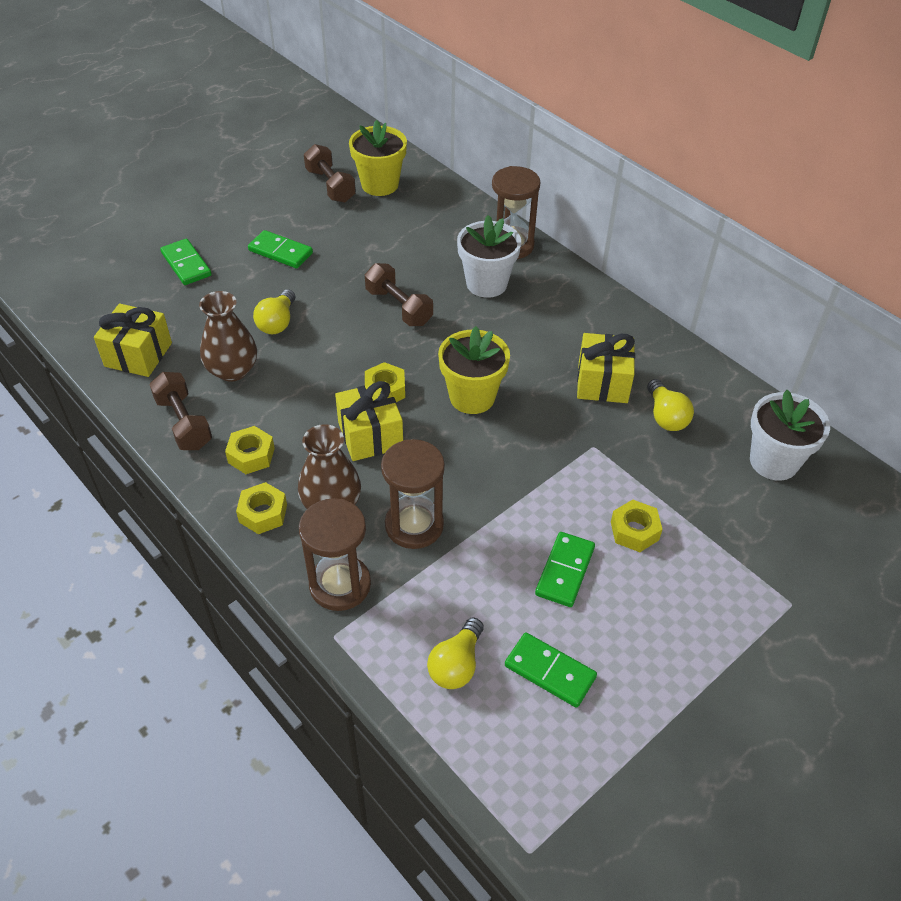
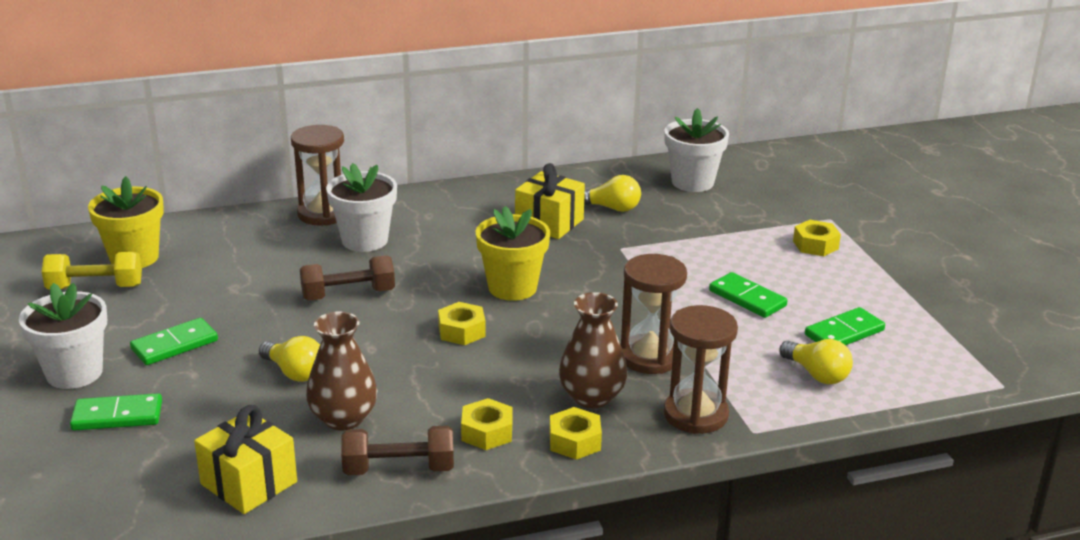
camera: 65 degrees left, 20 degrees down
(224, 225) = (74, 373): none -> white flower pot
(330, 186) = (95, 287): brown dumbbell -> yellow dumbbell
(370, 435) = (517, 354): yellow gift -> none
(634, 531) = (724, 257): yellow nut -> yellow nut (815, 245)

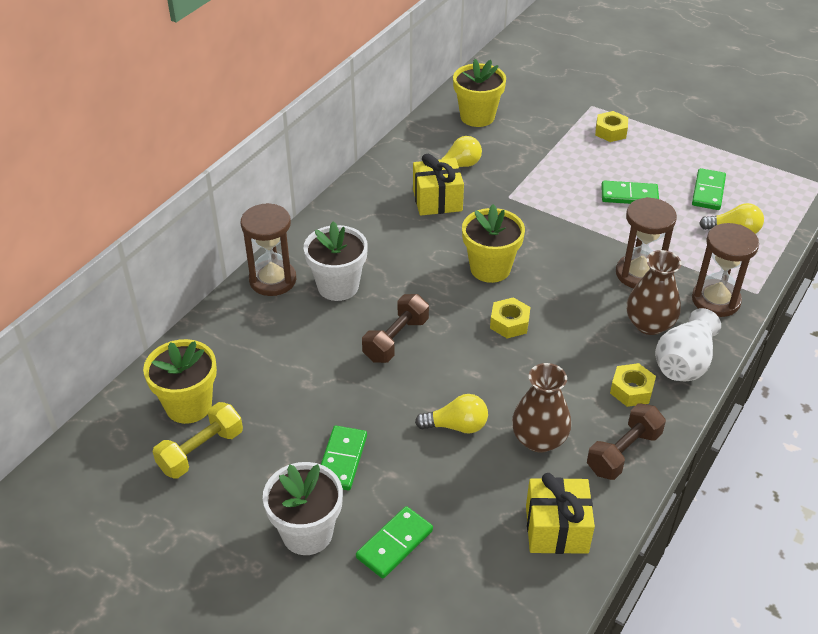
camera: 40 degrees left, 15 degrees up
(575, 441) = (684, 363): yellow nut -> white vase
(692, 182) = (477, 117): white flower pot -> yellow flower pot

